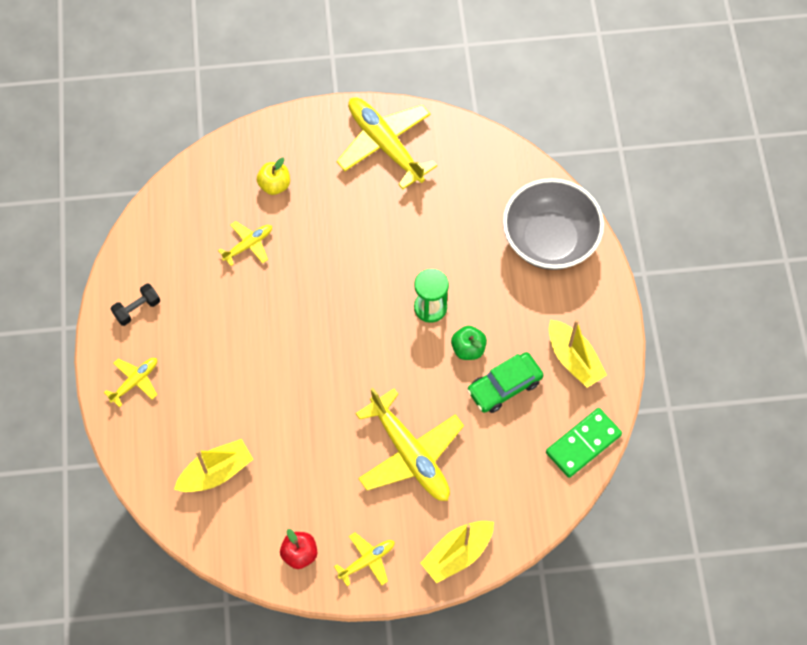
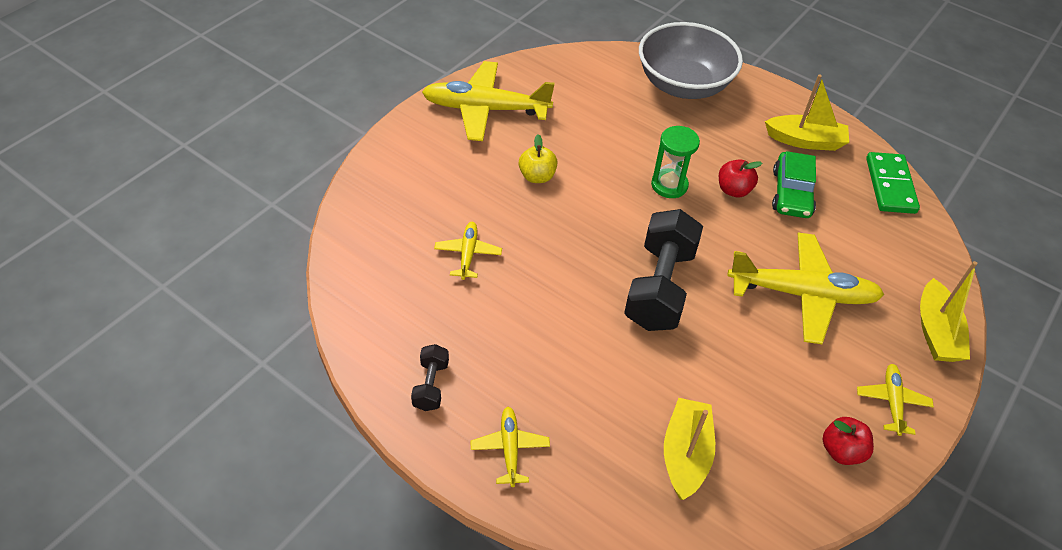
camera: 50 degrees left, 15 degrees down
(274, 185) = (432, 196): yellow apple -> yellow apple (537, 176)
(330, 368) = (659, 287): none -> black dumbbell
(468, 349) = (733, 190): green apple -> red apple

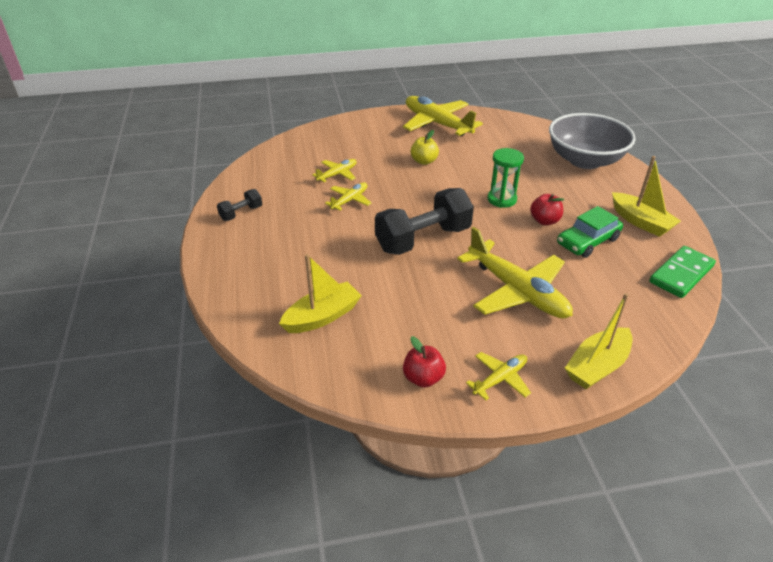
camera: 45 degrees right, 10 degrees down
(510, 449) = (238, 257): yellow plane -> yellow plane (349, 200)

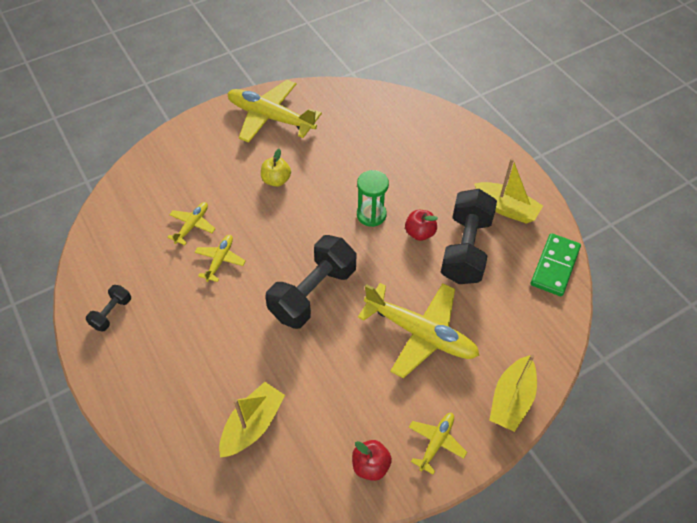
camera: 20 degrees left, 15 degrees up
(585, 160) = (434, 135): grey bowl -> none
(587, 241) = (465, 249): green car -> black dumbbell

